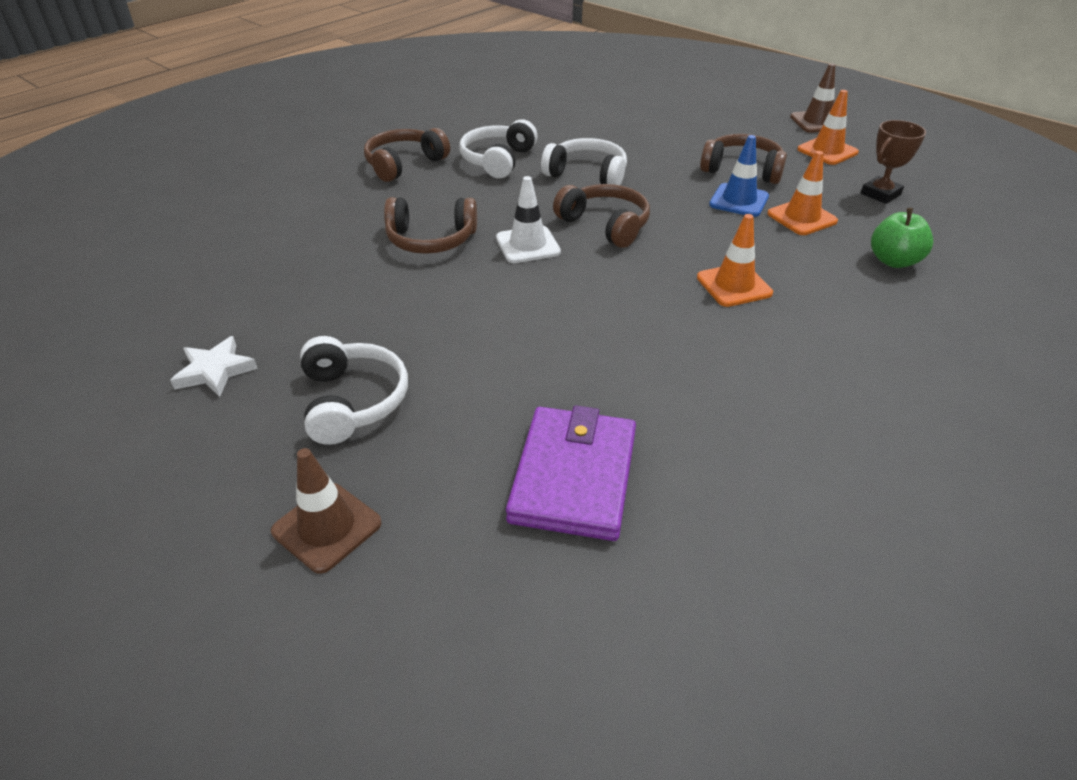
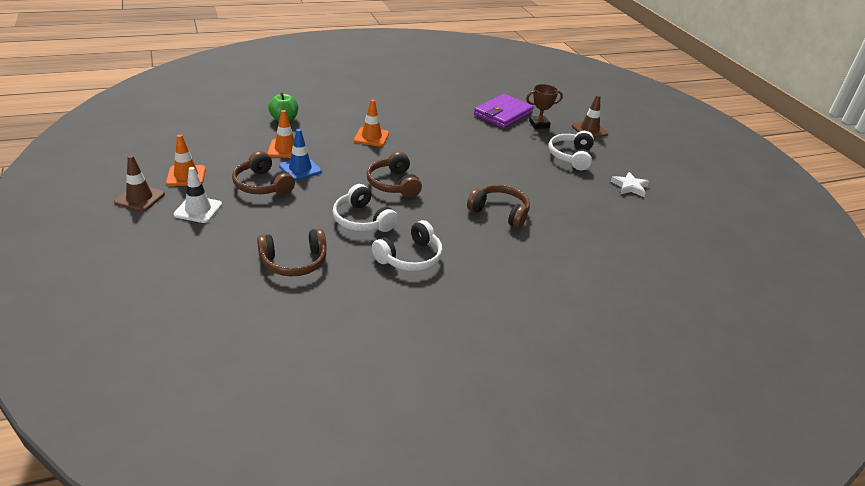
camera: 155 degrees left, 5 degrees down
(404, 164) = (483, 282): brown headphones -> brown headphones (294, 262)
(528, 245) = (448, 189): white traffic cone -> white traffic cone (198, 210)
(880, 194) = (219, 143): brown trophy -> brown trophy (539, 124)

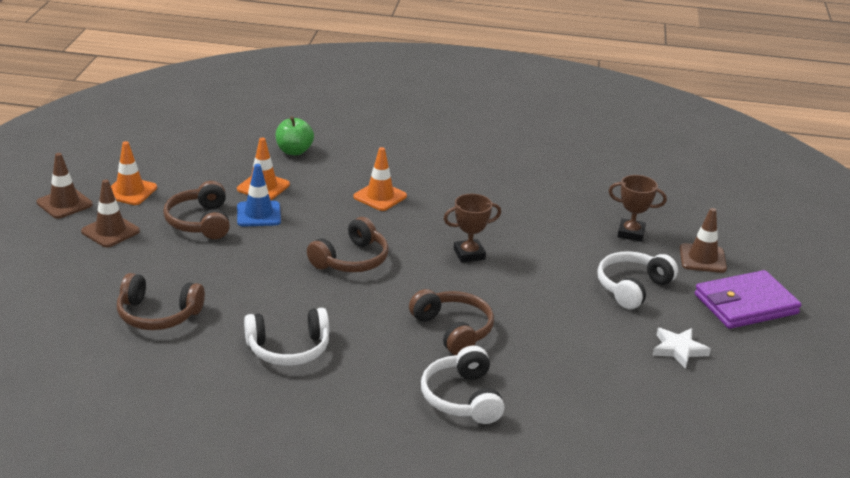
camera: 30 degrees right, 5 degrees down
(198, 210) = (110, 231): white traffic cone -> brown traffic cone
(362, 220) = (274, 291): white headphones -> white headphones (462, 398)
(393, 184) = (351, 260): brown headphones -> brown headphones turned 150 degrees counterclockwise
(462, 161) = (469, 254): none -> brown trophy
(503, 114) = (591, 207): purple wallet -> purple wallet (745, 304)

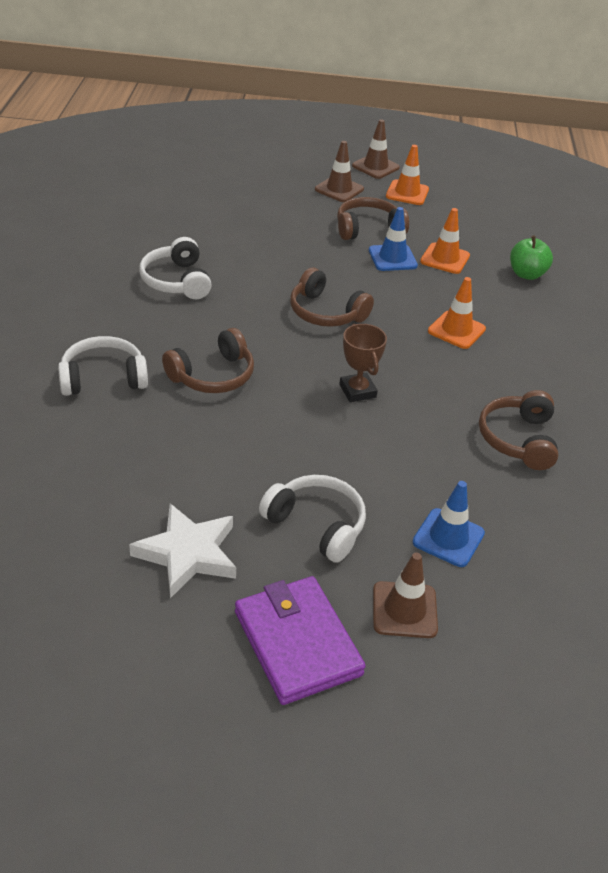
camera: 85 degrees right, 10 degrees up
(157, 315) = (220, 218): brown headphones -> brown headphones (518, 439)
(631, 233) = (448, 538): brown trophy -> blue traffic cone
(678, 350) = (188, 554): white star -> white star, size x1.53

